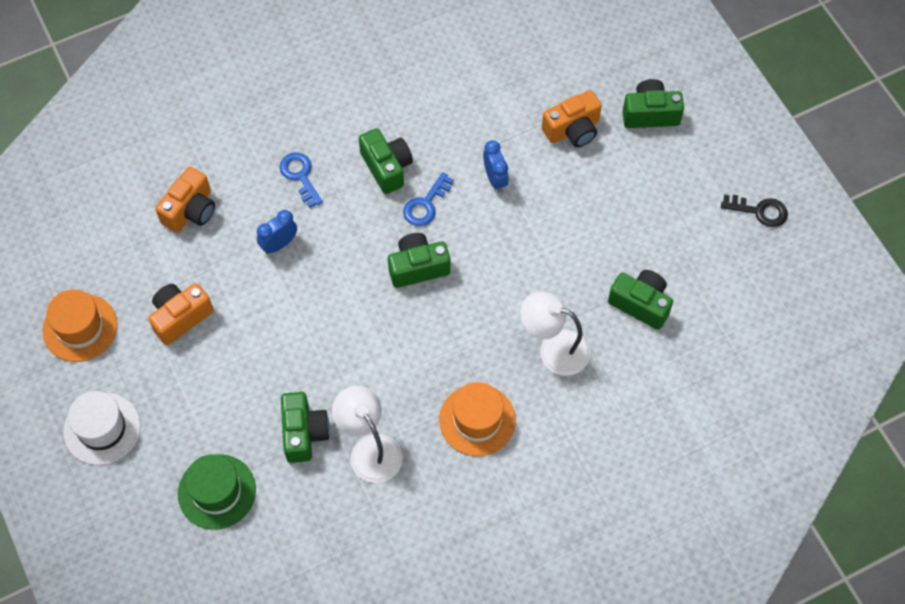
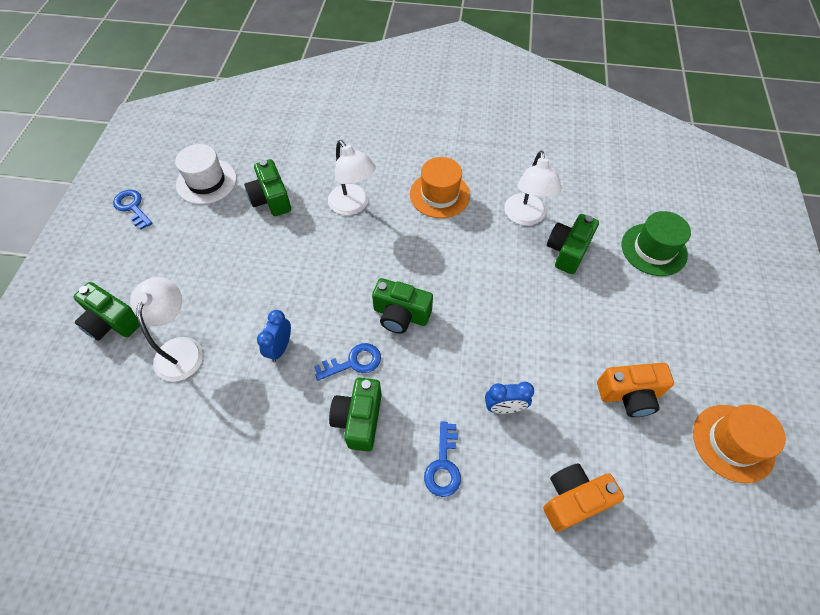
camera: 145 degrees left, 5 degrees down
(102, 429) = (735, 341): white hat -> white hat (206, 181)
(573, 130) = (181, 349): orange camera -> white lamp
(759, 211) = (132, 207): black key -> blue key

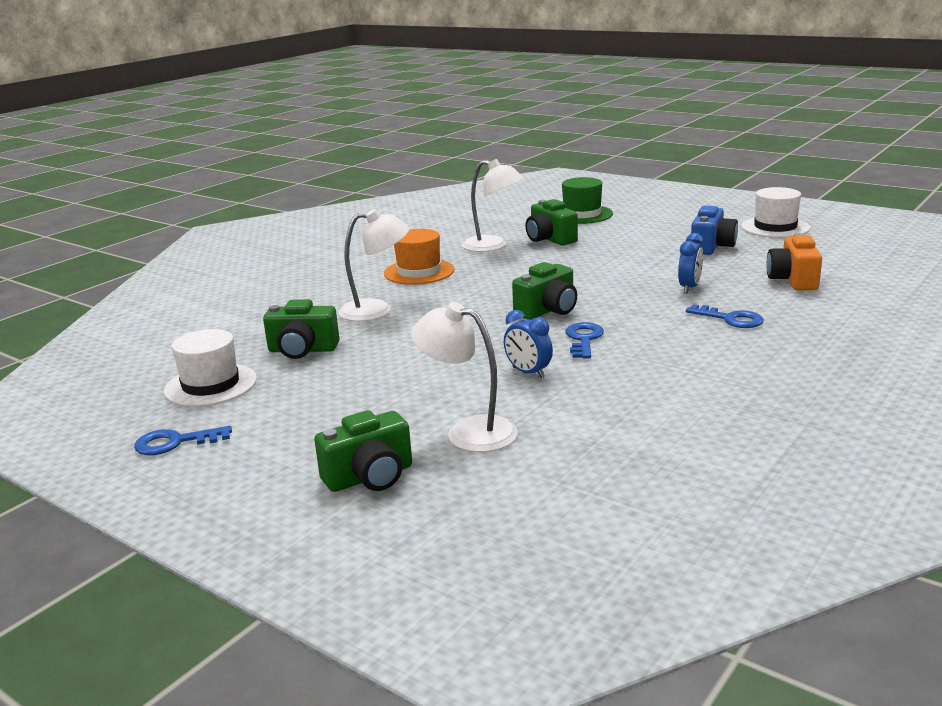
camera: 60 degrees left, 35 degrees down
(359, 419) = (654, 346): green camera -> none
(629, 395) = (711, 246): orange camera -> blue camera
(733, 442) = (775, 227): orange hat -> white hat

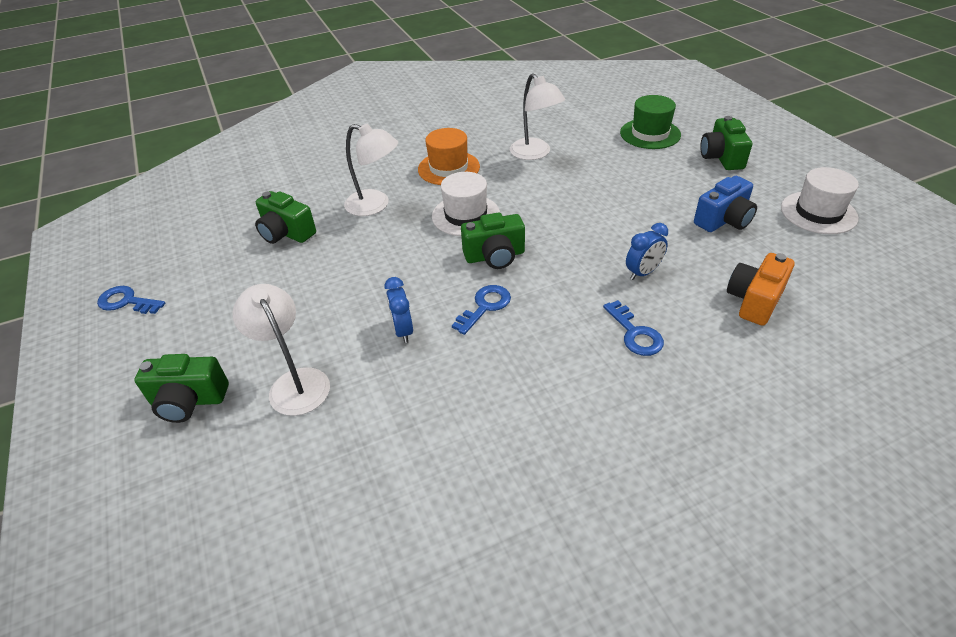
camera: 30 degrees right, 20 degrees up
(211, 385) = (200, 248): white hat -> white hat (466, 215)
(550, 239) = (589, 160): green camera -> green camera (721, 157)

